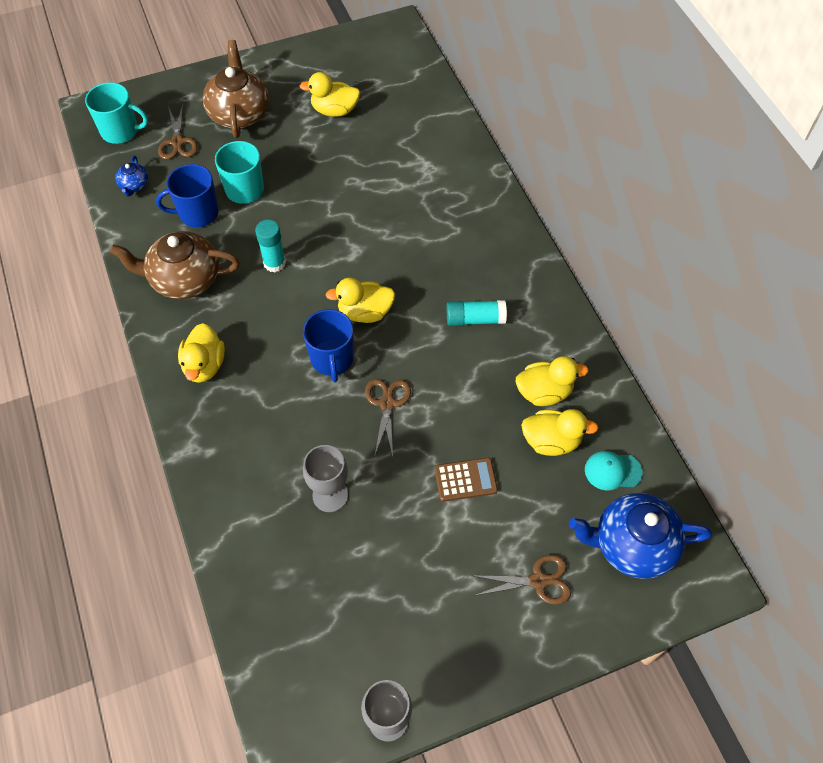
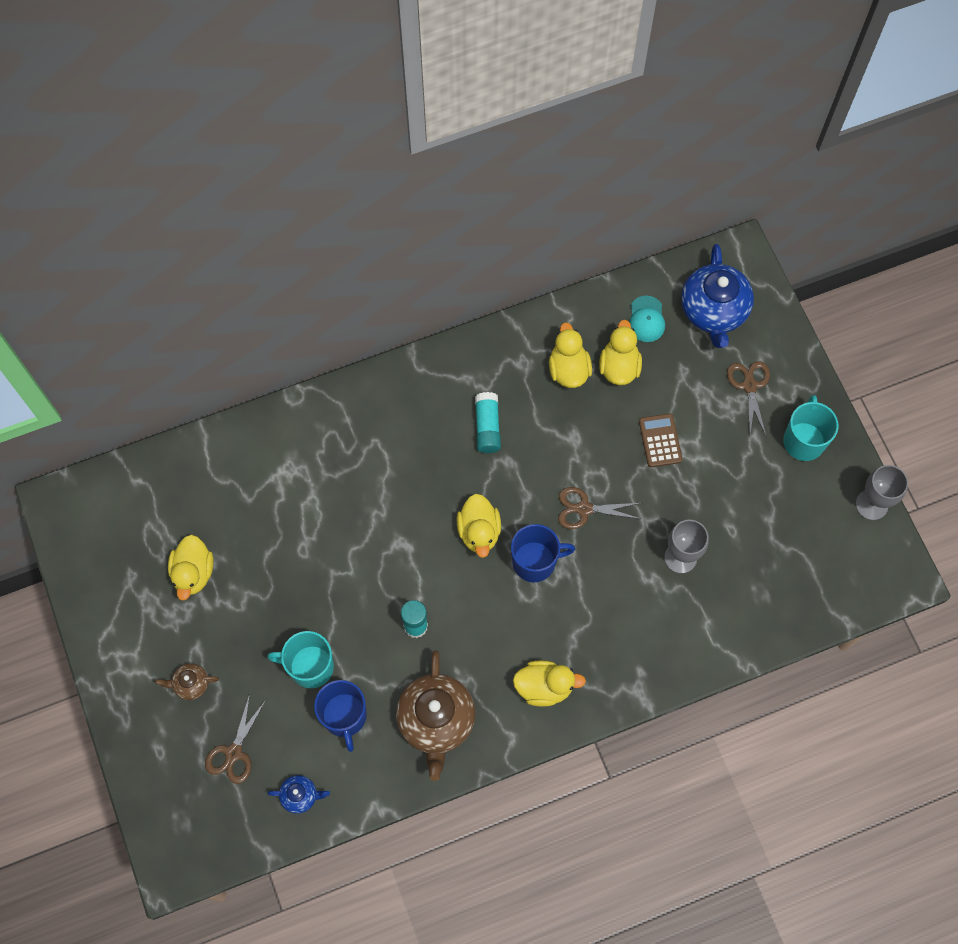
camera: 90 degrees left, 10 degrees up
(121, 131) = (212, 825): turquoise mug -> turquoise mug (804, 440)
(177, 142) = (234, 753): brown scissors -> brown scissors turned 120 degrees clockwise
(239, 113) = (191, 684): brown teapot -> brown teapot, size x0.47

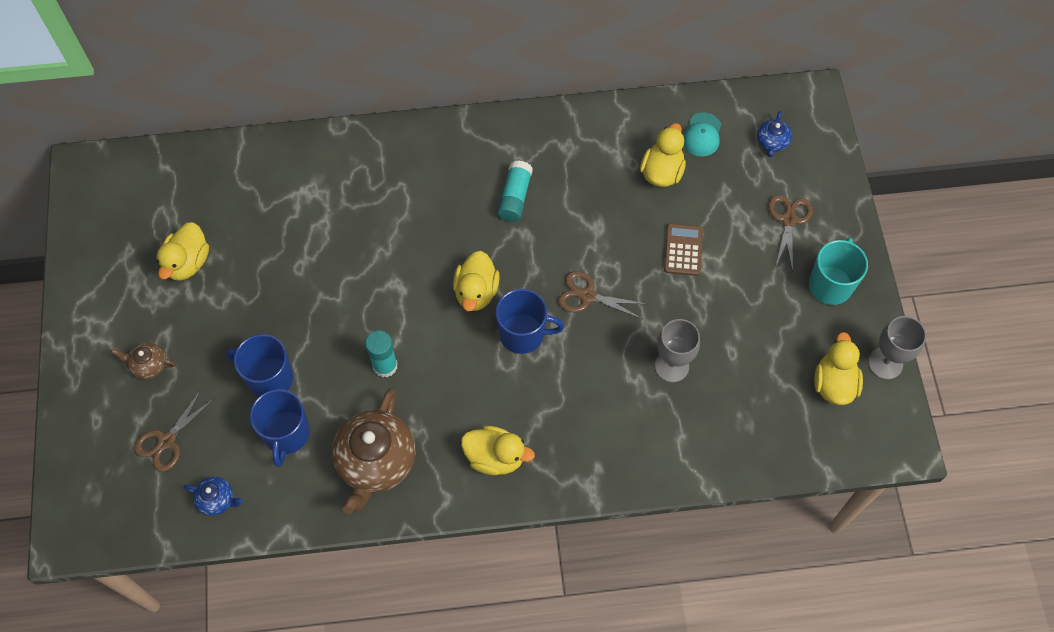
camera: 15 degrees right, 5 degrees down
(310, 666) = (269, 378): turquoise mug -> blue mug
(568, 369) = (611, 163): yellow duck -> yellow duck (833, 383)
(714, 311) = (772, 142): blue teapot -> blue teapot, size x0.47

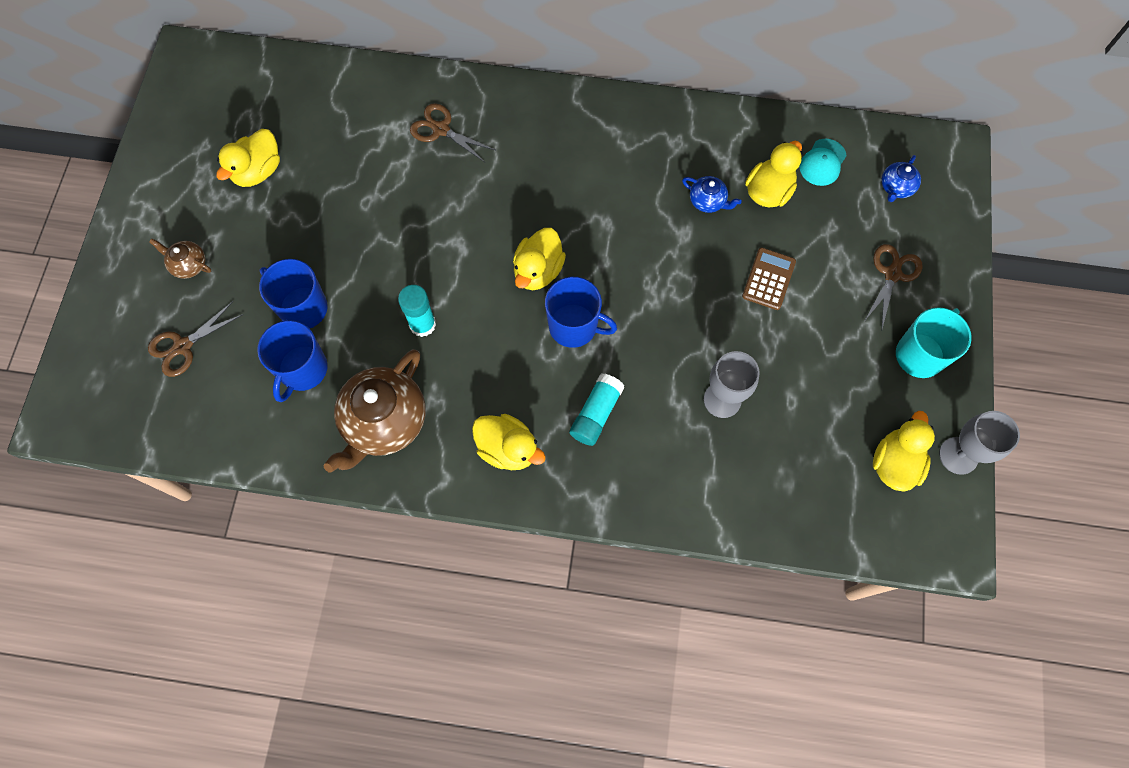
camera: 15 degrees right, 5 degrees up
(217, 499) = (214, 419): blue teapot -> blue teapot (708, 201)
(515, 197) = (606, 182): turquoise glue stick -> turquoise glue stick (596, 414)
(587, 296) = (653, 303): brown scissors -> brown scissors (441, 130)

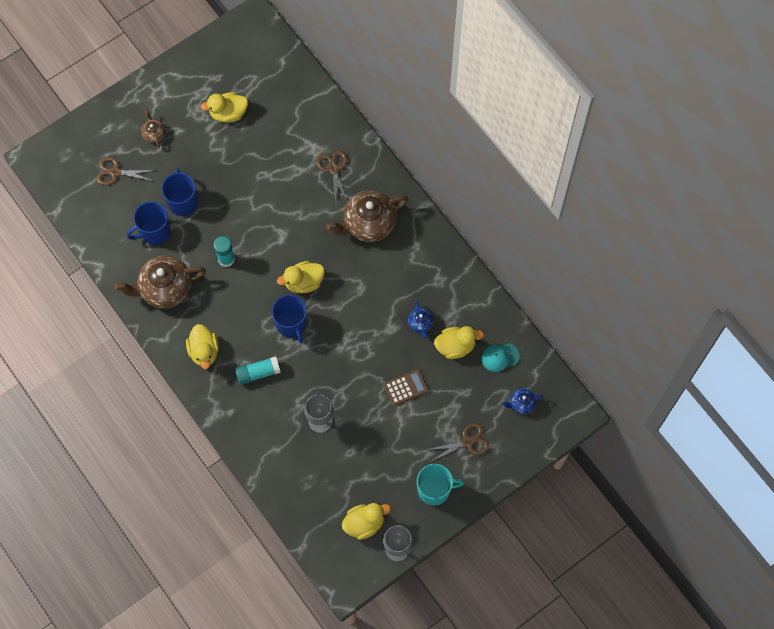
camera: 45 degrees right, 0 degrees up
(540, 151) = (368, 223): none -> brown teapot

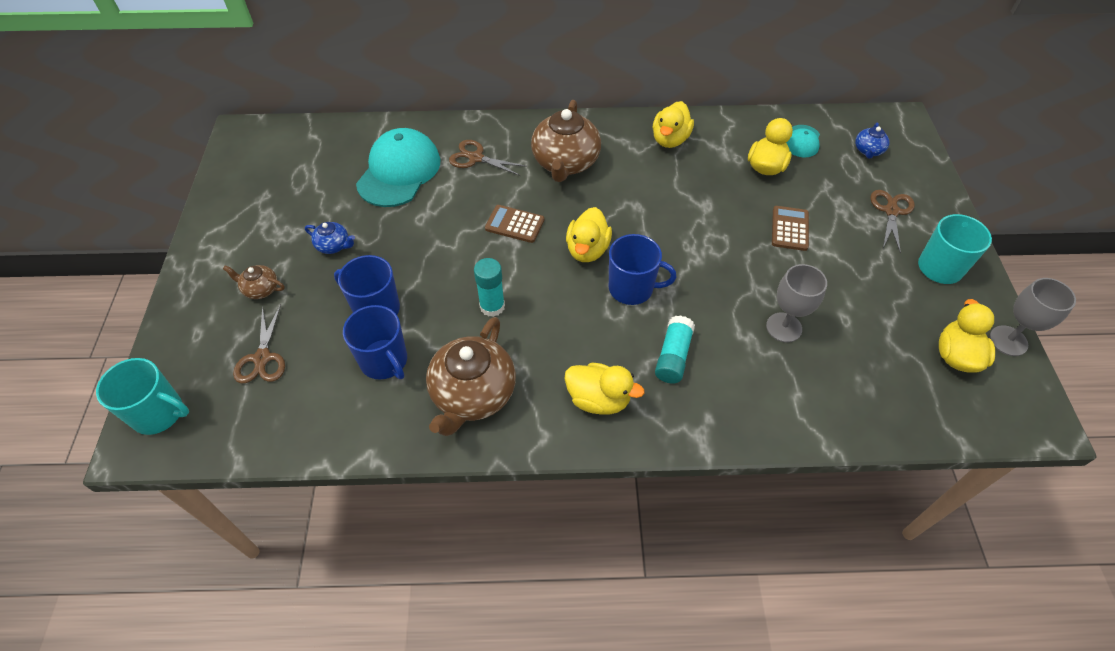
camera: 55 degrees left, 15 degrees down
(55, 153) = (159, 413): none -> turquoise mug
(115, 172) = (262, 358): brown scissors -> brown scissors turned 45 degrees counterclockwise
(154, 231) = (384, 361): blue mug -> blue mug turned 45 degrees counterclockwise
(228, 113) = (317, 208): yellow duck -> yellow duck (670, 139)
(289, 134) = (399, 171): none -> turquoise cap
(294, 229) = (514, 224): none -> brown calculator
(420, 323) = (718, 180): blue teapot -> blue teapot (334, 246)

